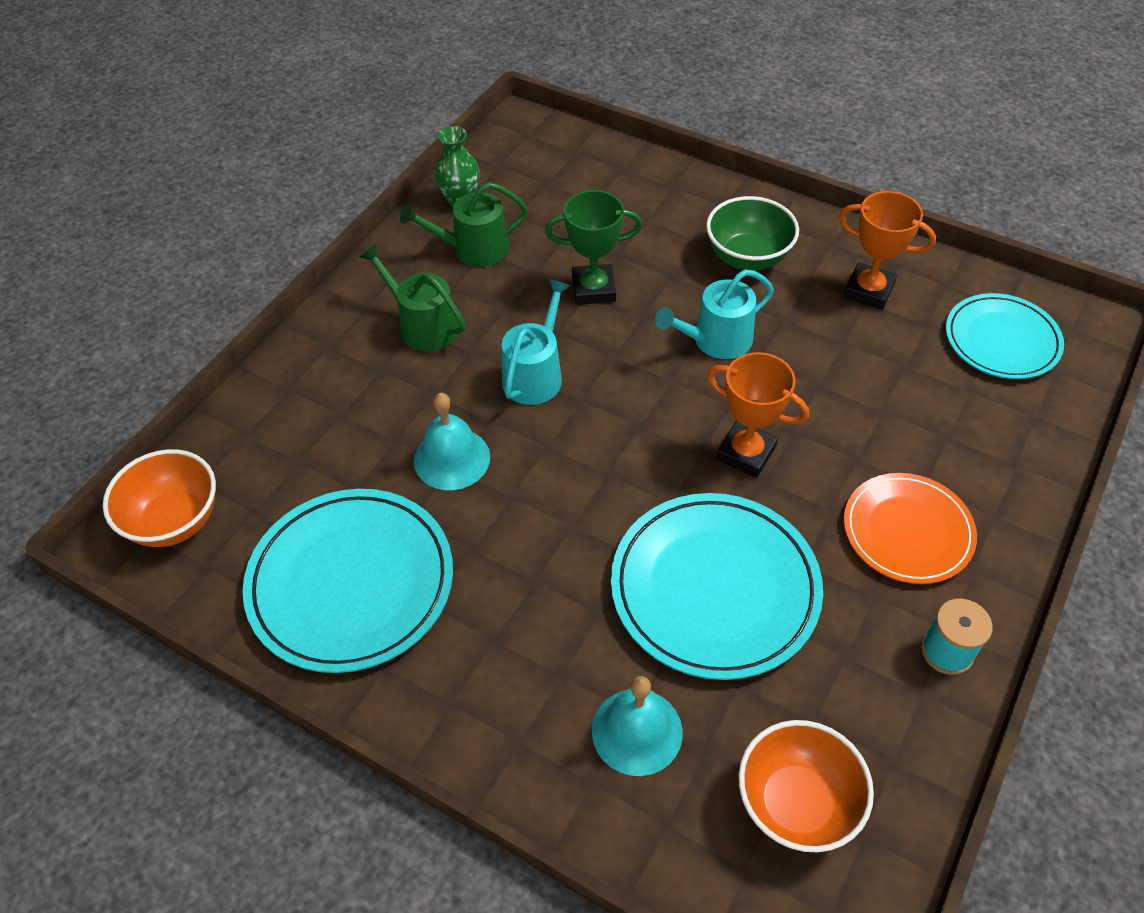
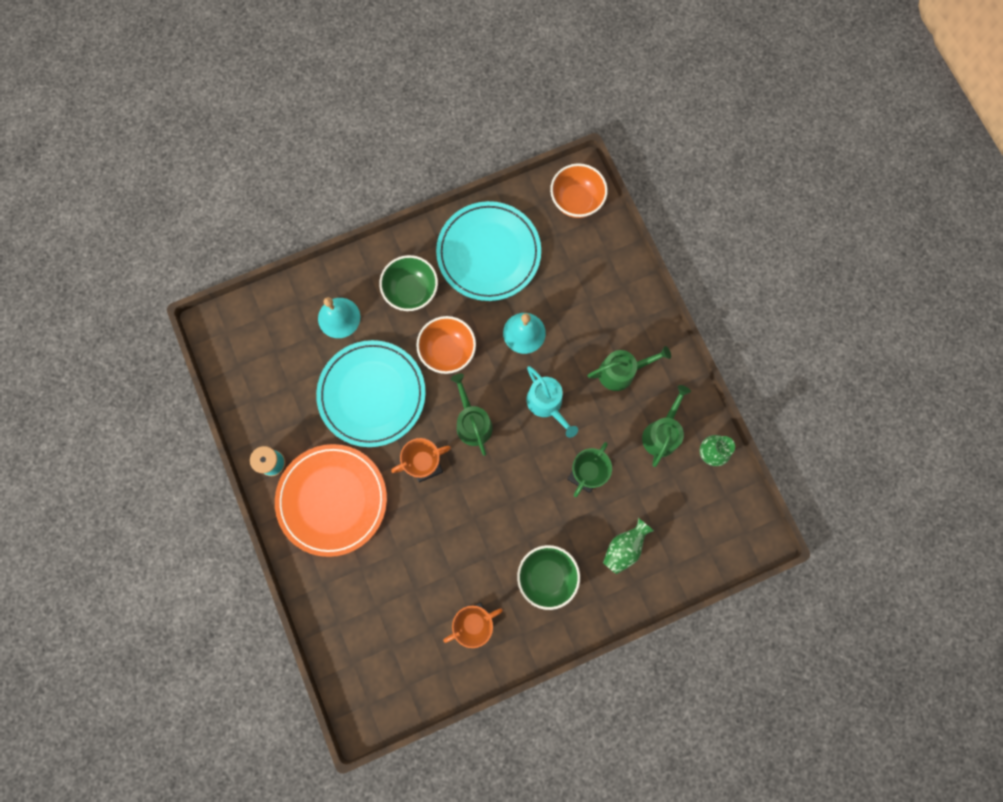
camera: 125 degrees right, 25 degrees up
(502, 651) = (411, 291): none -> green bowl
(637, 438) = (472, 423): none -> green watering can
(643, 213) = (624, 547): none -> green vase
(716, 340) = (502, 509): turquoise watering can -> none
(796, 803) = (268, 353): orange bowl -> orange bowl (448, 351)
(907, 531) = (332, 500): orange plate -> orange plate, size x1.56
(1001, 340) = (391, 657): turquoise plate -> none

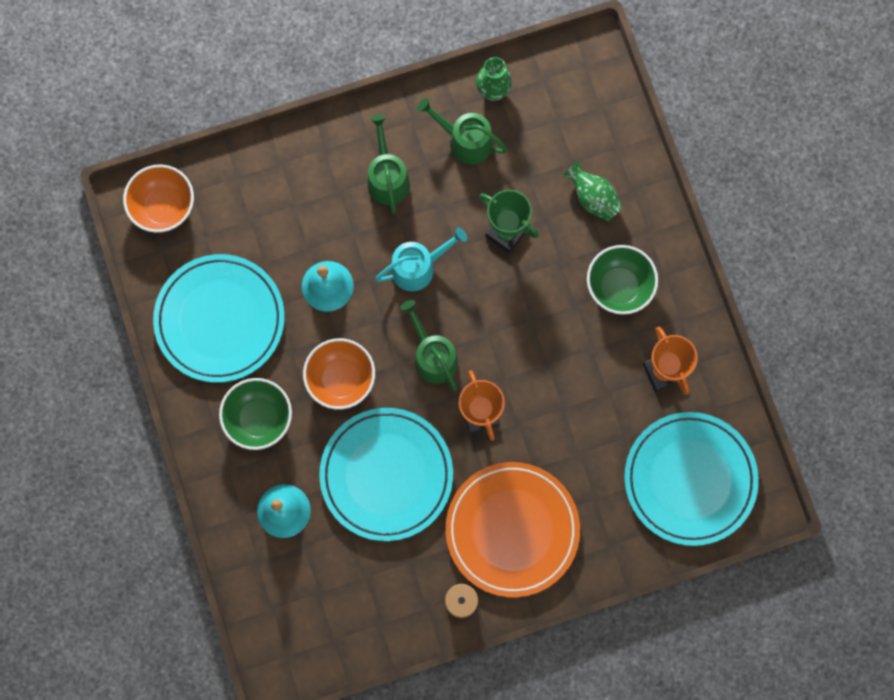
camera: 85 degrees left, 0 degrees up
(382, 650) = (689, 479): none -> turquoise plate
(472, 423) = (432, 356): green watering can -> green watering can turned 75 degrees clockwise

